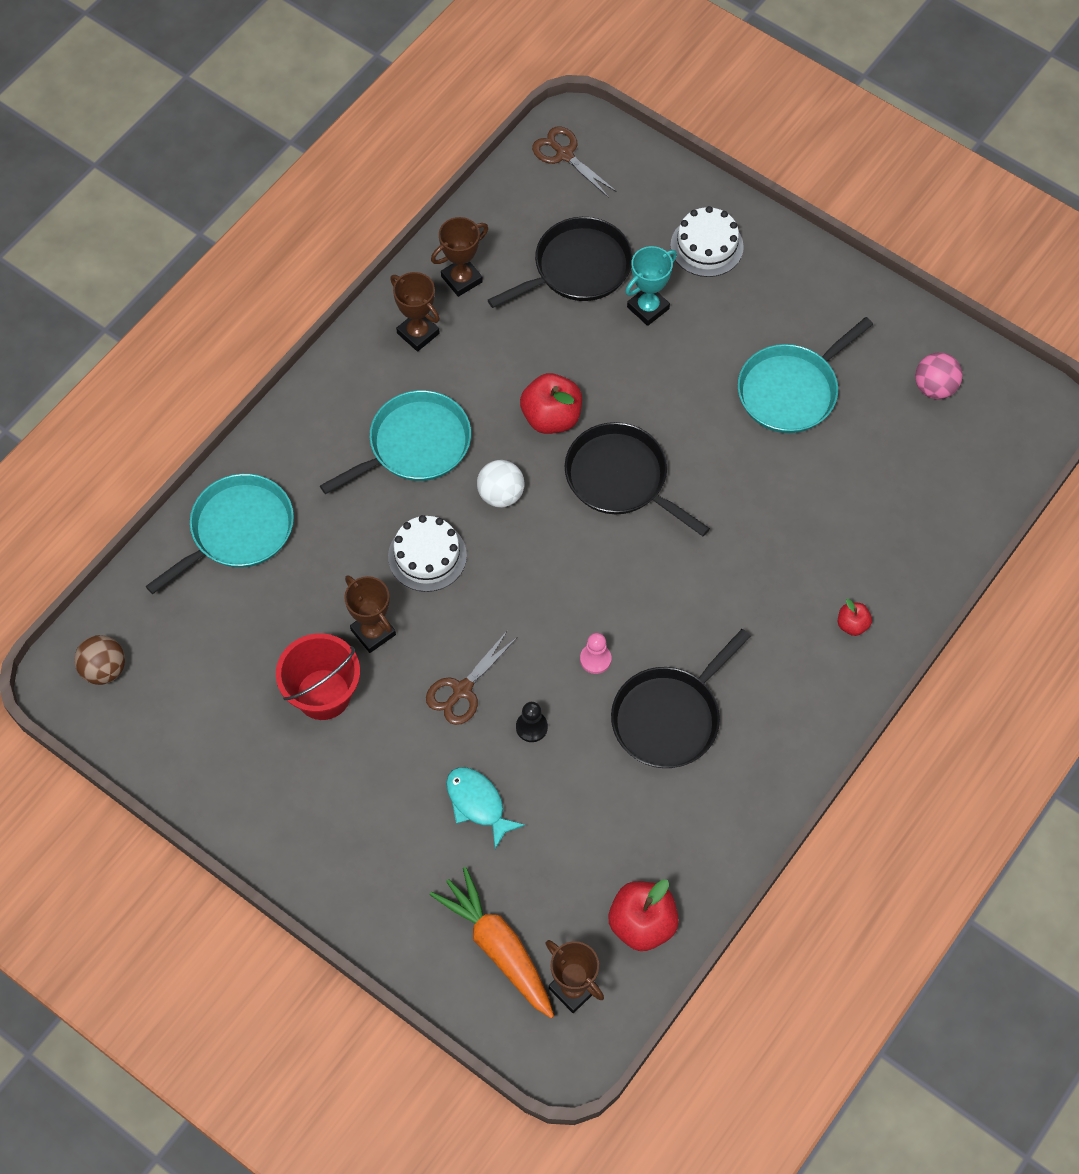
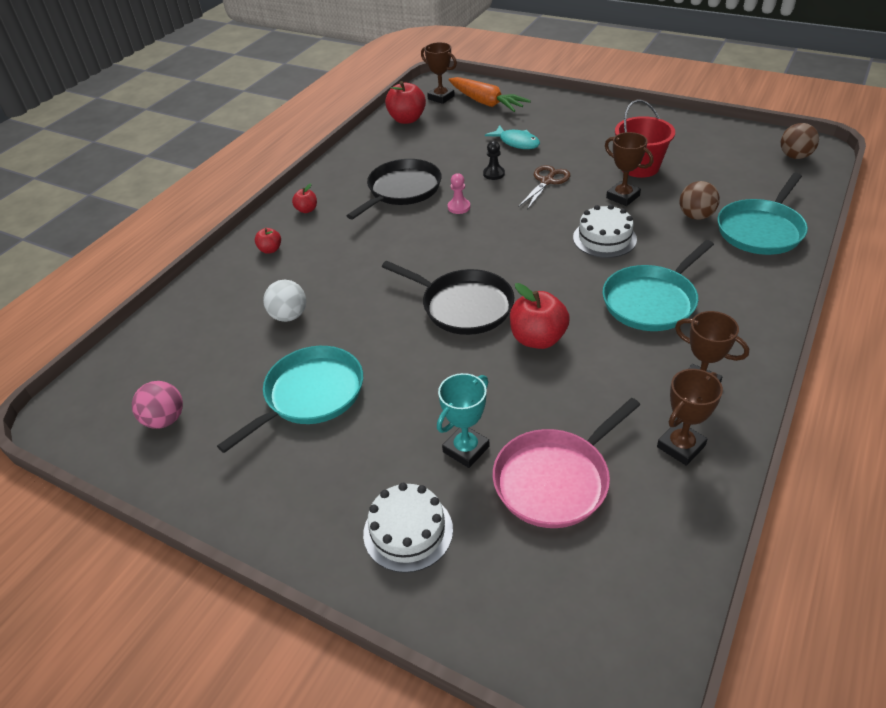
camera: 175 degrees right, 20 degrees down
(300, 573) = (695, 216): none -> brown ball
(501, 494) = (562, 281): white ball -> white ball (289, 316)
(564, 155) = (621, 634): brown scissors -> none
(578, 268) = (555, 480): black pan -> pink pan
(807, 701) = (307, 210): none -> red apple

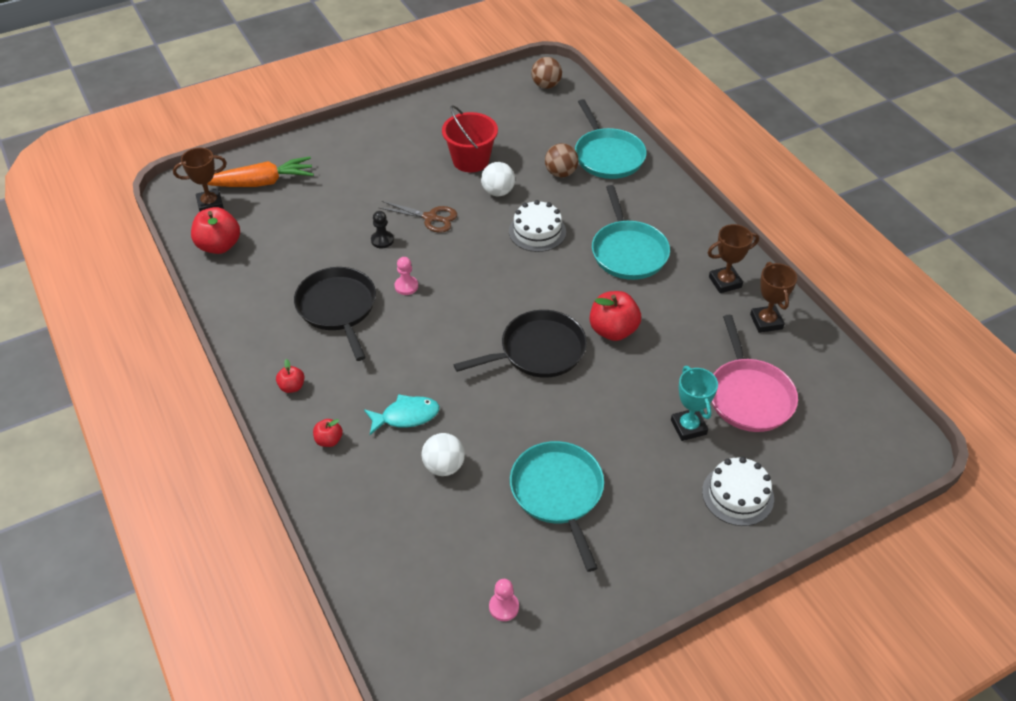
camera: 60 degrees left, 5 degrees up
(165, 420) = (504, 607): pink ball -> pink pawn
(516, 142) = (352, 201): turquoise fish -> turquoise fish (406, 416)
(546, 181) = (430, 218): brown scissors -> brown scissors turned 135 degrees clockwise
(623, 197) = (498, 192): brown trophy -> white ball

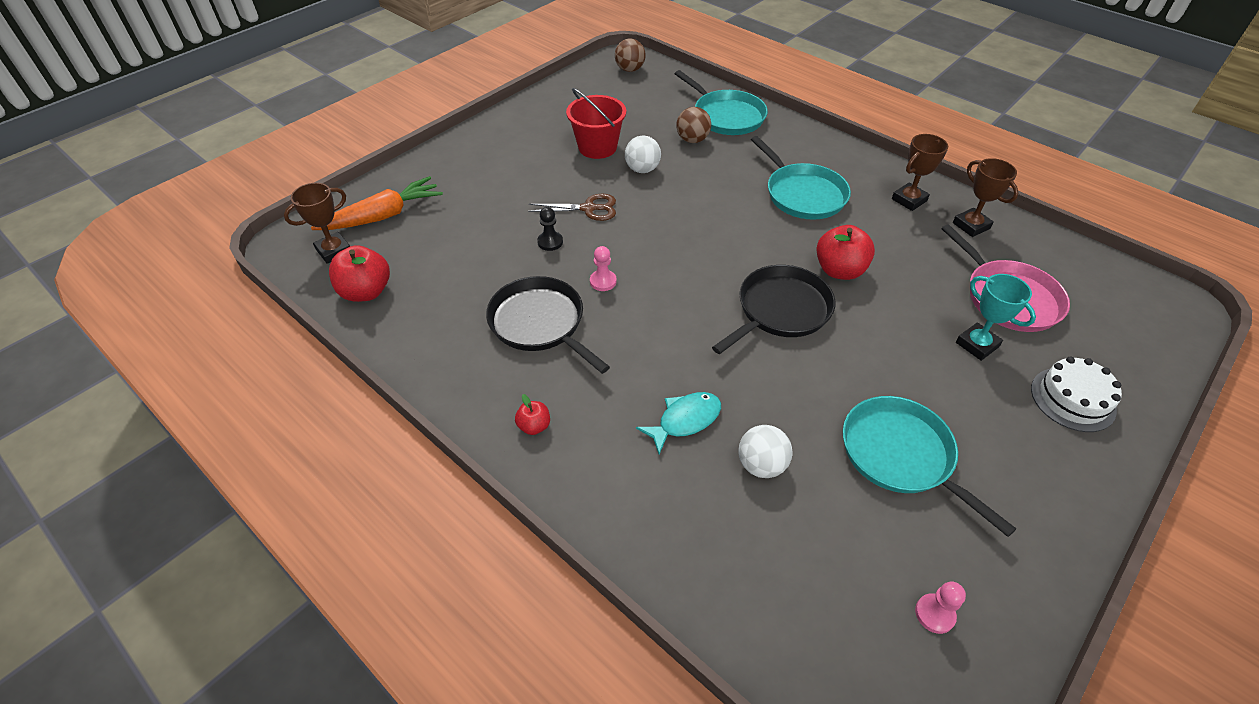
camera: 20 degrees left, 0 degrees up
(329, 440) = (612, 476): red apple -> none
(537, 231) = (704, 196): white cake -> none

